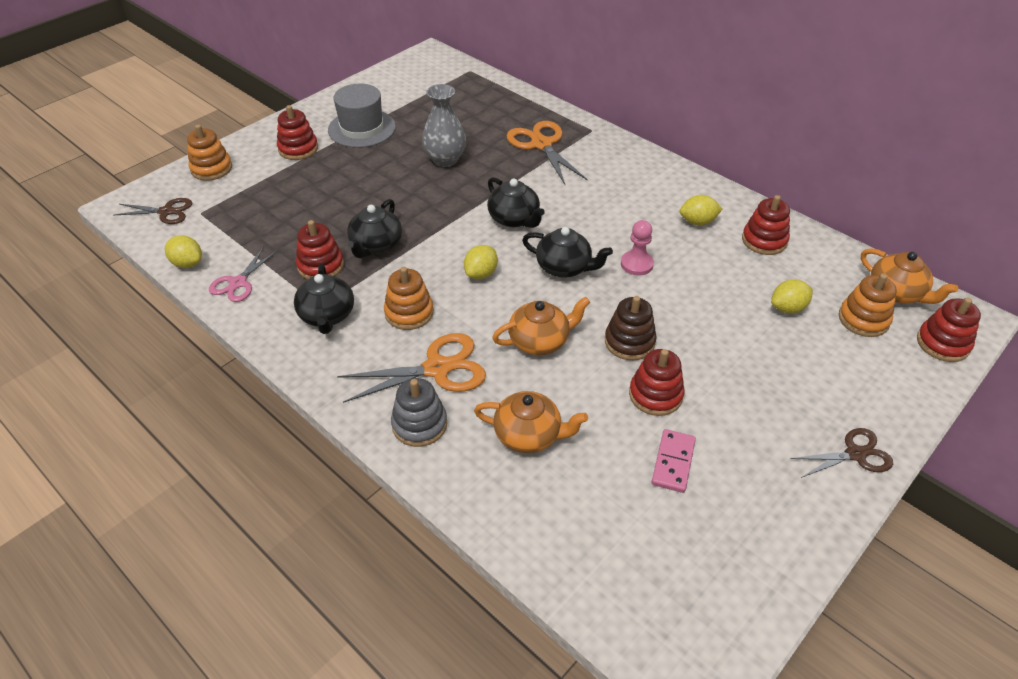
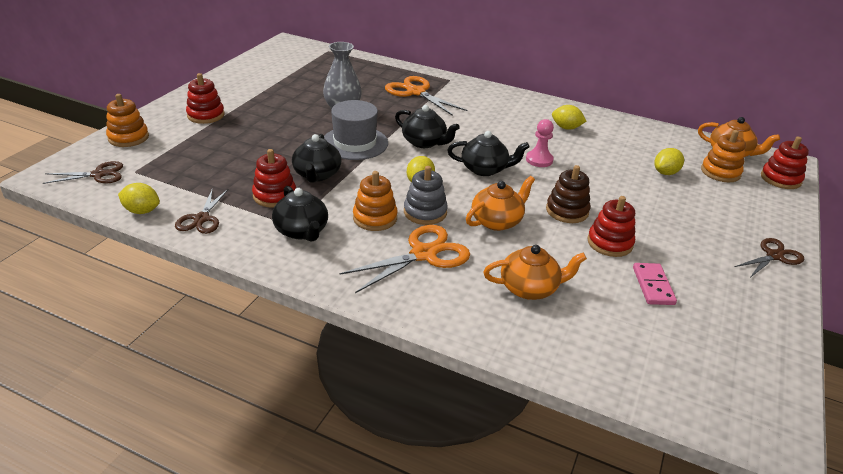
camera: 20 degrees left, 10 degrees down
(238, 283) = (201, 219): pink scissors -> brown scissors
(362, 128) = (257, 96): grey hat -> grey hat (355, 143)
(419, 424) = (433, 297): grey stacking toy -> grey stacking toy (425, 212)
(698, 222) = (566, 128): yellow lemon -> yellow lemon turned 45 degrees clockwise
(764, 240) = (621, 133): red stacking toy -> none

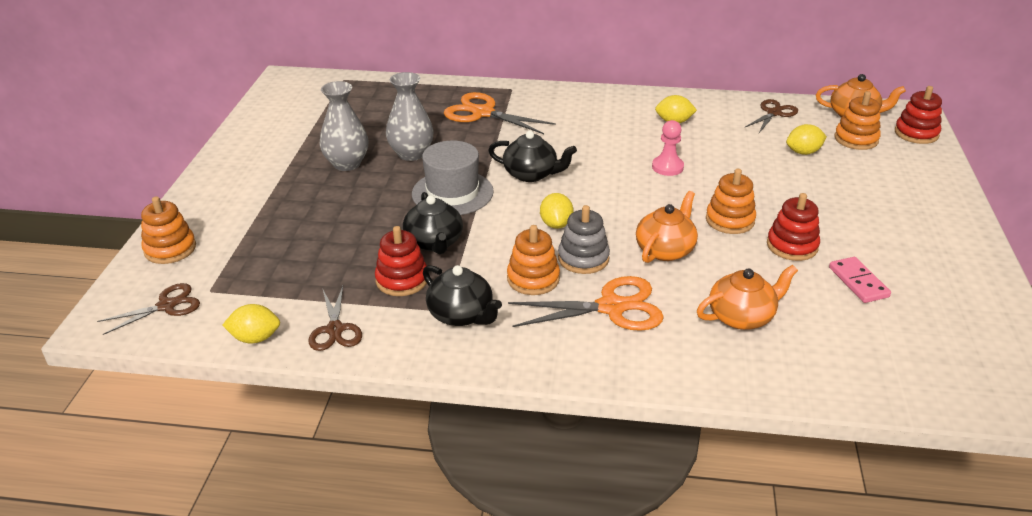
camera: 15 degrees left, 0 degrees up
(206, 115) = (248, 197): red stacking toy -> none
(291, 107) = (347, 164): none -> grey vase
(424, 254) = (611, 307): orange scissors -> orange scissors turned 45 degrees clockwise
(485, 169) = (617, 191): black teapot -> none
(567, 211) = (730, 220): brown stacking toy -> orange stacking toy
(665, 173) = (803, 152): yellow lemon -> yellow lemon turned 45 degrees clockwise
(774, 256) = (952, 220): brown scissors -> brown scissors (774, 113)

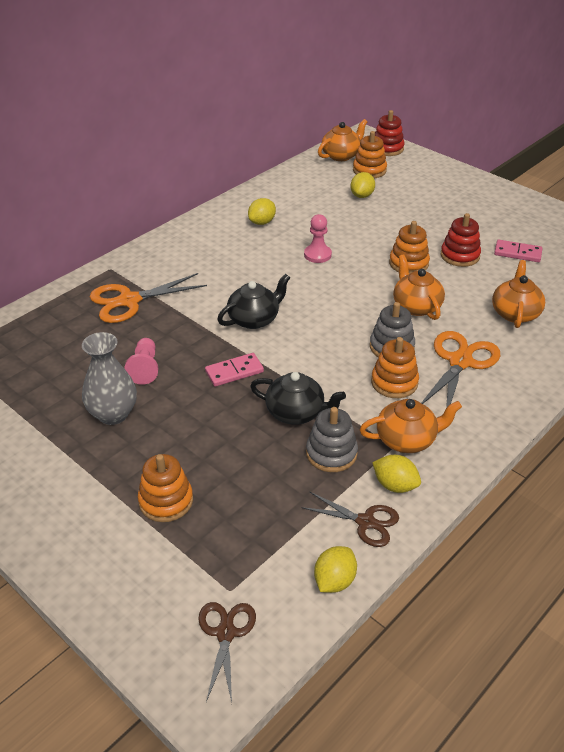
camera: 55 degrees left, 5 degrees up
(170, 249) = (125, 599): orange stacking toy -> orange stacking toy (166, 501)
(402, 280) = (331, 453): red stacking toy -> grey stacking toy
(411, 154) = (145, 368): grey vase -> pink pawn
(452, 193) = (234, 371): grey hat -> pink domino
(461, 315) = (407, 439): black teapot -> orange teapot
(556, 224) = (336, 339): yellow lemon -> yellow lemon (395, 485)
(774, 113) = (302, 180): brown scissors -> none

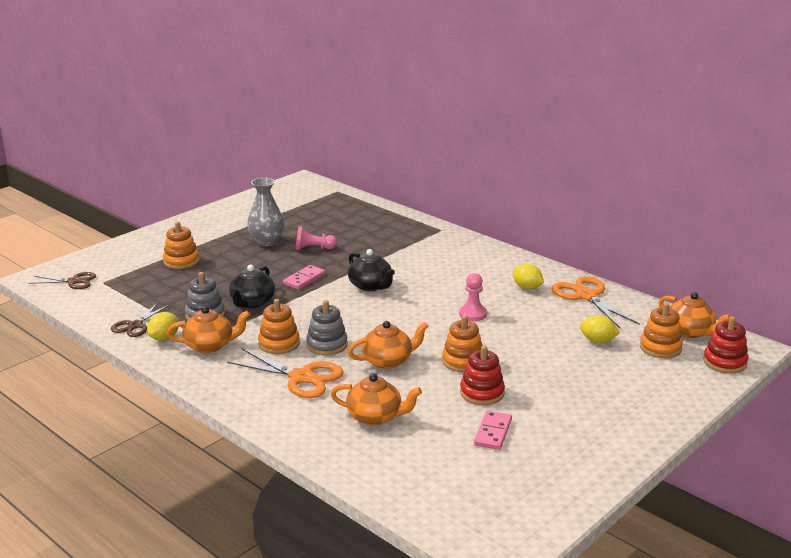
camera: 90 degrees right, 15 degrees down
(129, 301) = (396, 239): orange scissors -> orange scissors (586, 296)
(234, 371) = (304, 279): pink domino -> pink domino turned 60 degrees clockwise
(334, 581) = (92, 313): yellow lemon -> none
(407, 439) = (210, 345): orange teapot -> orange teapot turned 90 degrees counterclockwise

